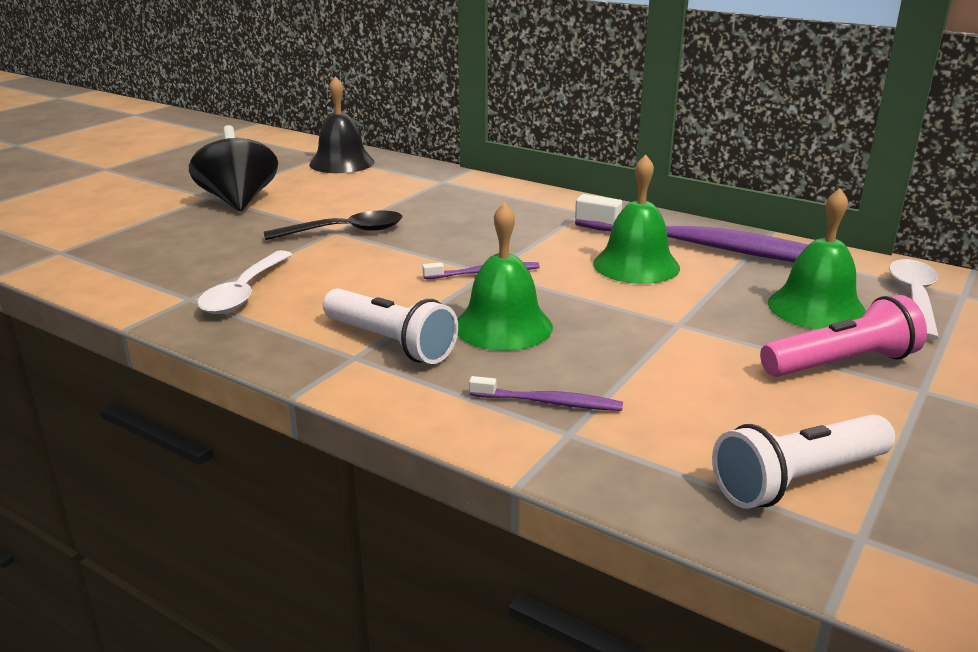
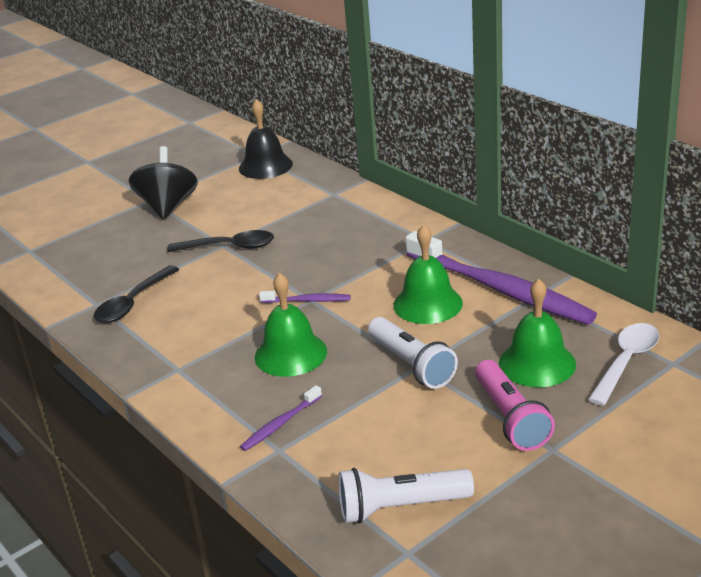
camera: 20 degrees right, 5 degrees up
(244, 292) = (133, 303): white spoon -> black spoon
(390, 343) = (206, 360): white flashlight -> white flashlight (411, 364)
(548, 402) = (280, 424): purple toothbrush -> purple toothbrush turned 105 degrees clockwise
(840, 363) = (510, 418): pink flashlight -> pink flashlight turned 75 degrees clockwise

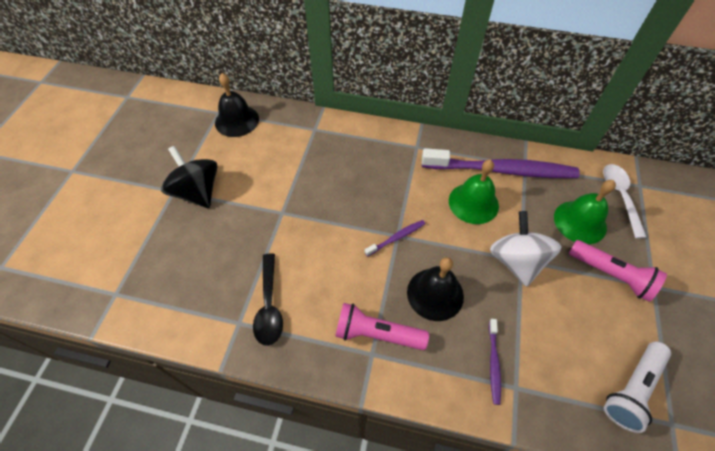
camera: 40 degrees left, 25 degrees up
(199, 358) = (377, 334): none -> pink flashlight
(229, 247) = (289, 212): black spoon -> none
(290, 354) = (435, 294): green bell -> black bell
(411, 364) = (516, 261): white flashlight -> white spinning top

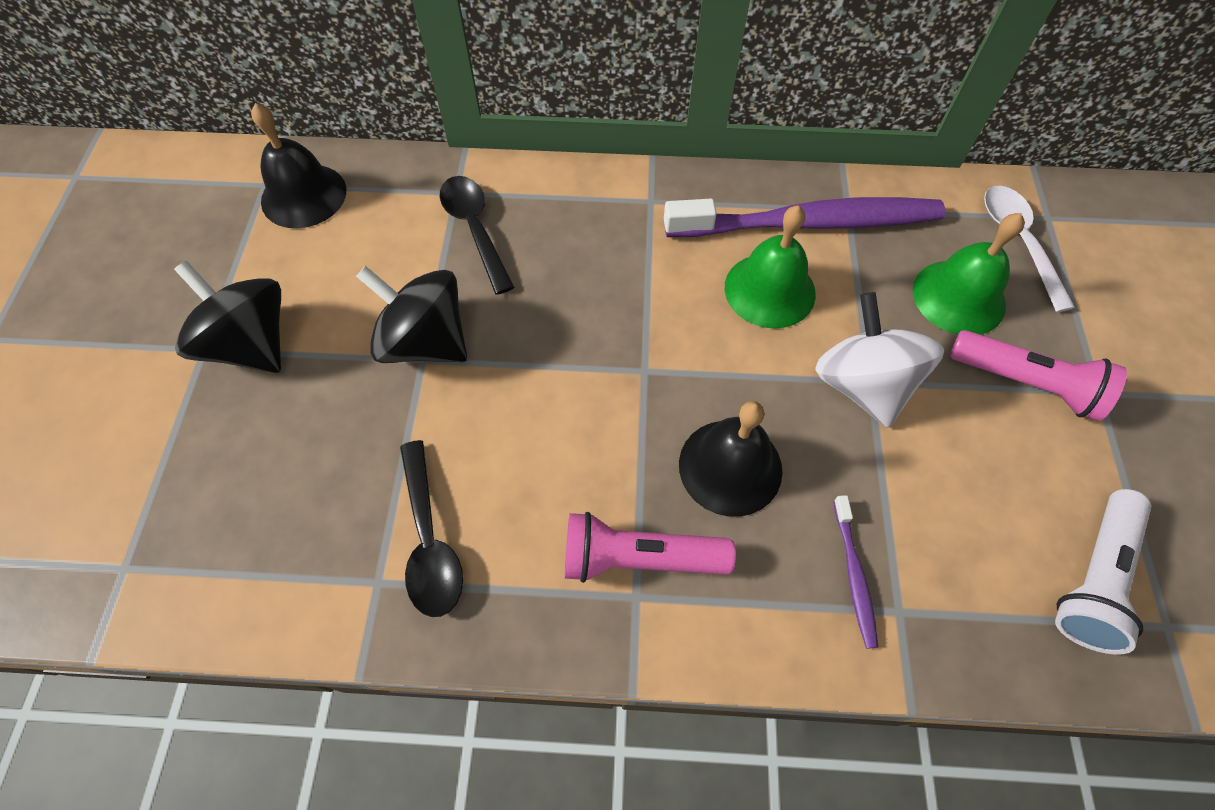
camera: 10 degrees left, 5 degrees up
(285, 203) = (425, 342): none -> black spinning top
(321, 149) = (475, 229): none -> black spoon
(396, 238) = (643, 375): purple toothbrush -> none

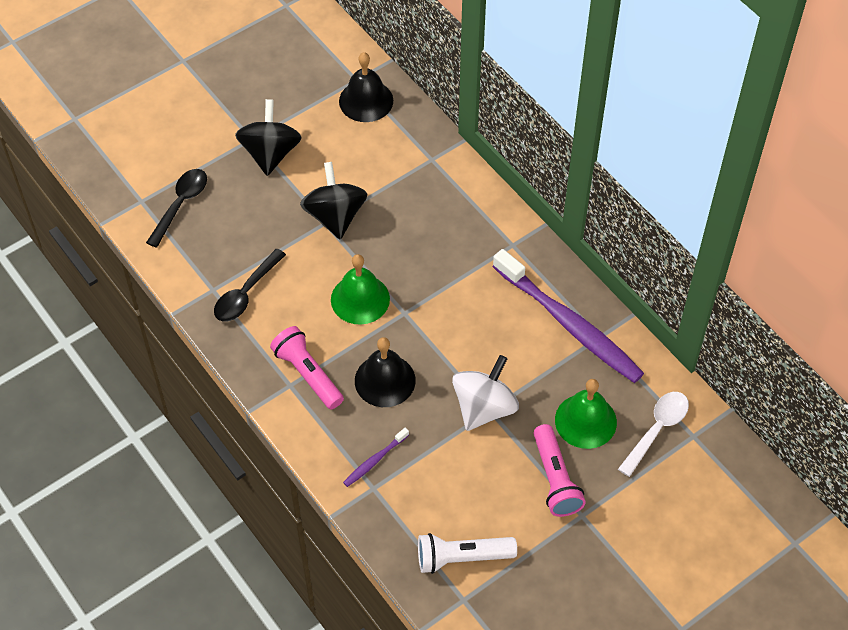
camera: 50 degrees right, 5 degrees down
(475, 229) = (417, 185): black spoon -> black spoon (180, 204)
(769, 290) = (505, 334): green bell -> green bell (360, 299)

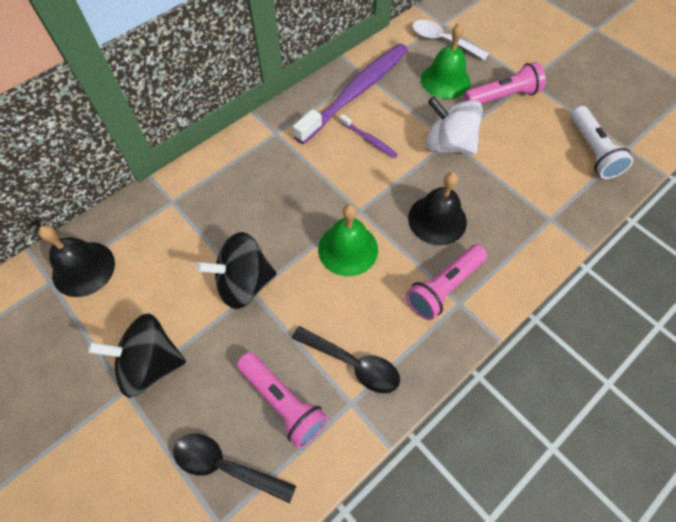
camera: 95 degrees left, 5 degrees up
(222, 242) = (283, 402): none -> pink flashlight
(375, 460) = (523, 220): purple toothbrush -> purple toothbrush (368, 139)

